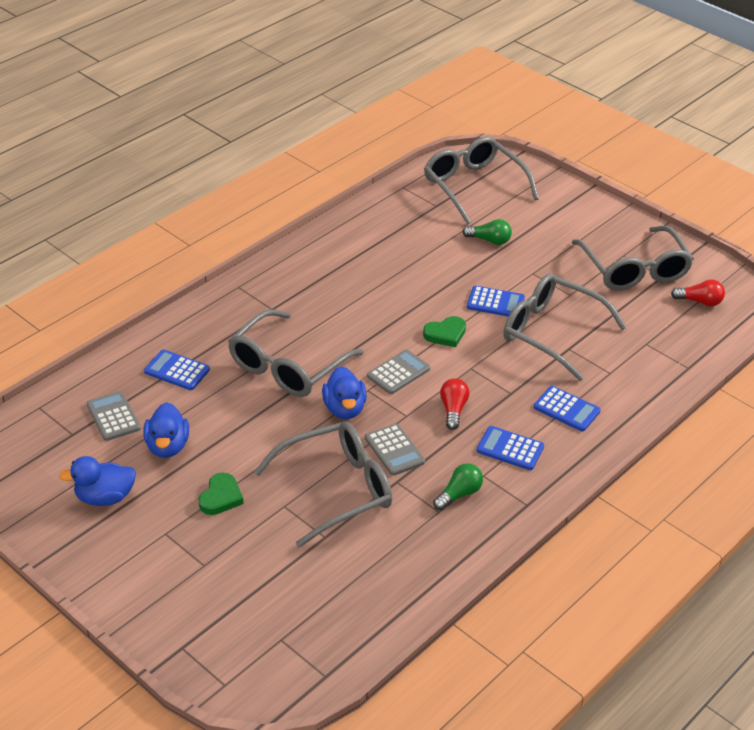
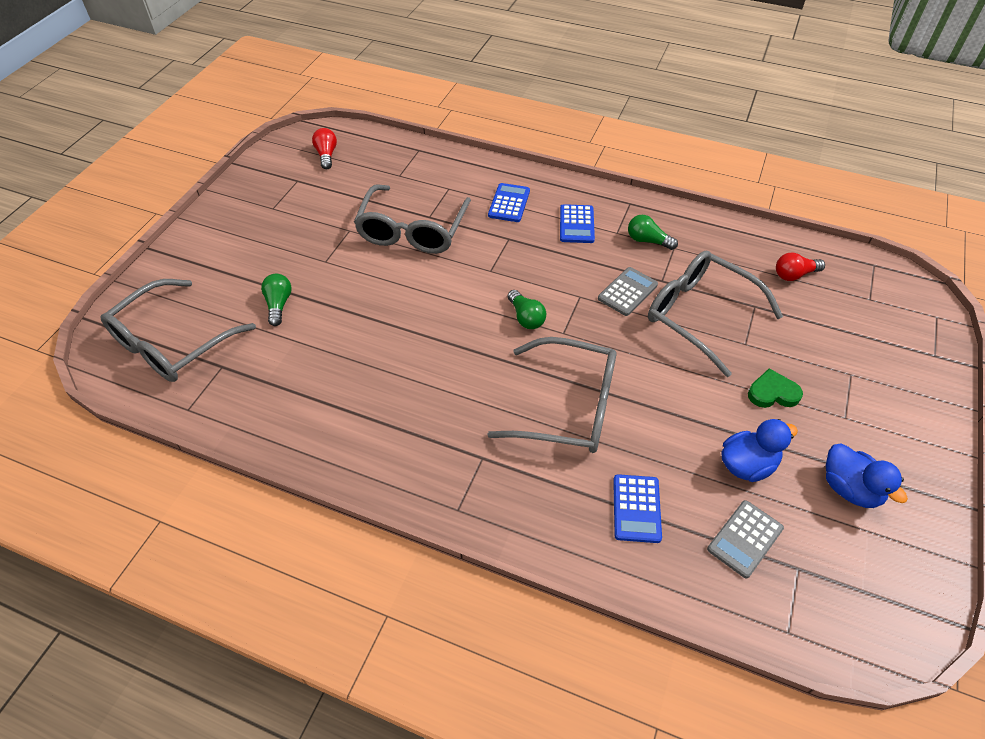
camera: 110 degrees left, 10 degrees up
(344, 409) = (599, 341): blue duck -> none
(398, 372) = (526, 317): grey calculator -> green light bulb
(445, 334) = (451, 299): green heart -> none
(453, 410) = (552, 268): red light bulb -> red light bulb (794, 275)
(495, 303) = (385, 276): blue calculator -> none
(634, 270) = (293, 198): grey glasses -> none

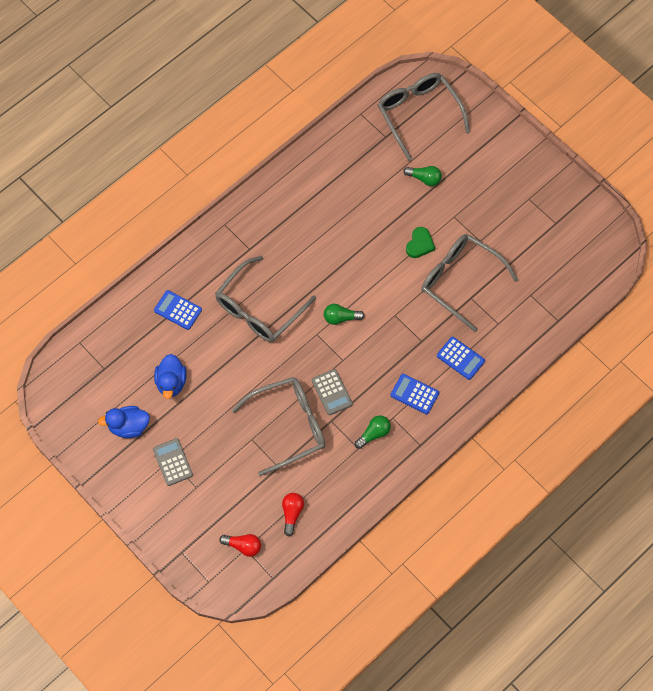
camera: 115 degrees right, 15 degrees up
(326, 155) = (580, 252): red light bulb -> red light bulb (243, 546)
(745, 539) = (132, 353): grey calculator -> grey calculator (172, 462)
(772, 393) = (208, 430): green heart -> green heart (419, 244)

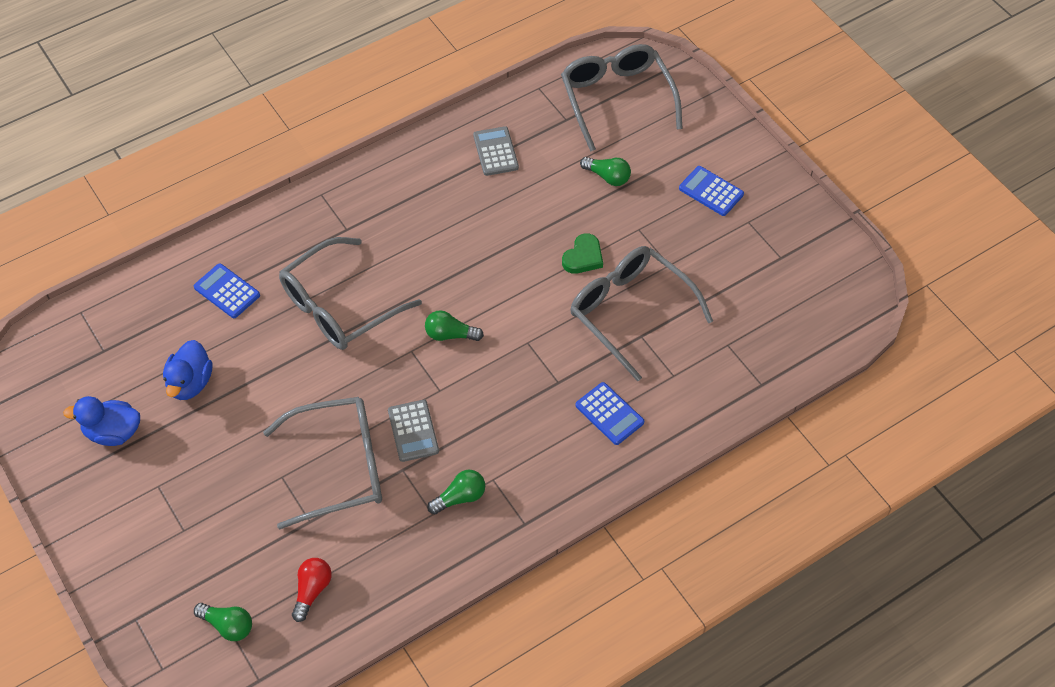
camera: 10 degrees right, 10 degrees down
(172, 462) = (160, 490): grey calculator -> grey calculator (495, 152)
(243, 546) = (228, 625): red light bulb -> green light bulb
(414, 394) = (532, 452): blue calculator -> blue calculator (711, 191)

